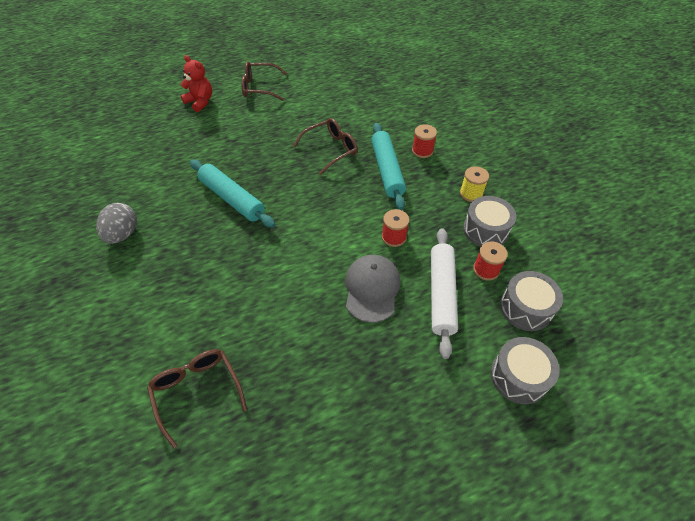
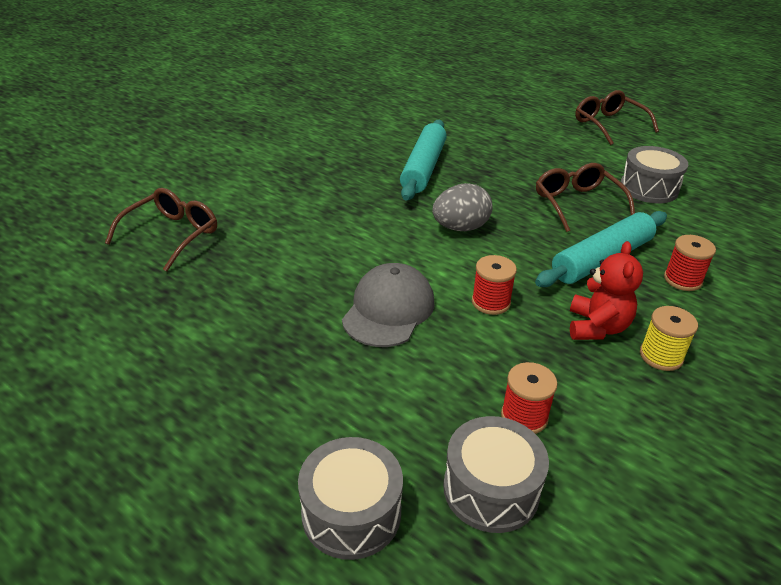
camera: 60 degrees right, 15 degrees down
(123, 234) = (319, 131): grey egg -> grey egg (460, 228)
(200, 102) = (534, 102): red teddy bear -> red teddy bear (597, 327)
(330, 150) = (578, 204): brown glasses -> brown glasses turned 135 degrees counterclockwise
(372, 289) = (388, 310): grey cap -> grey cap turned 45 degrees counterclockwise
(441, 294) = (435, 379): white rolling pin -> none
(485, 230) = (604, 394): grey drum -> grey drum (649, 188)

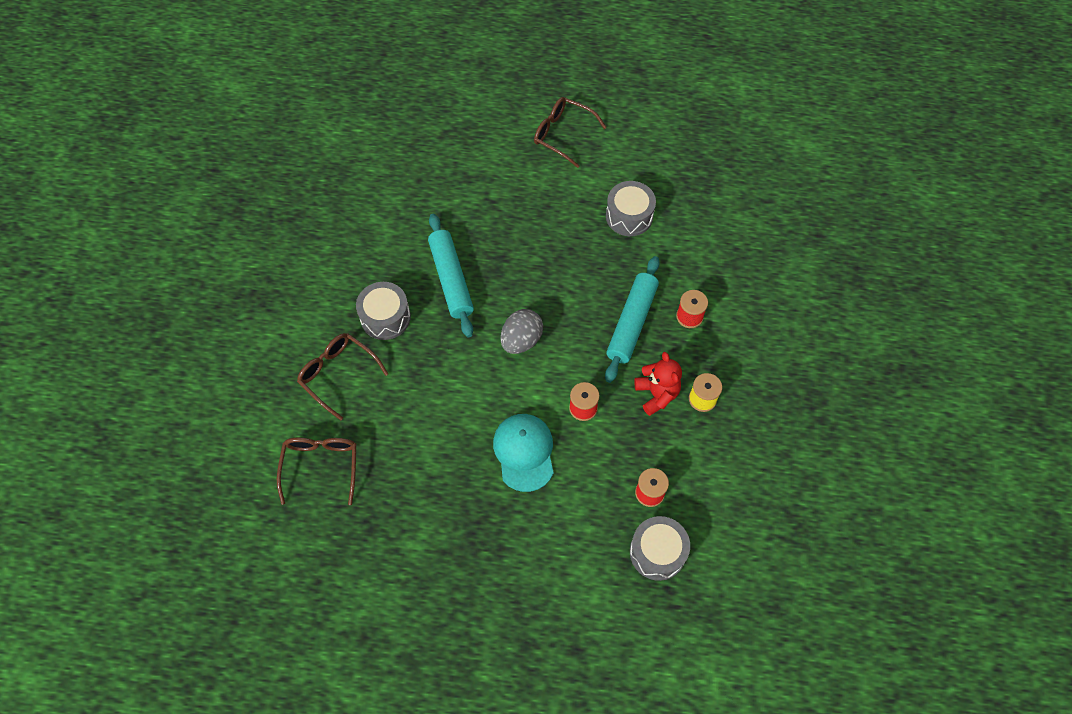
camera: 30 degrees left, 25 degrees up
(351, 513) = (598, 609): grey drum -> grey drum (385, 317)
(388, 310) = (524, 452): grey cap -> turquoise cap
(578, 204) = (588, 265): brown glasses -> brown glasses (338, 375)

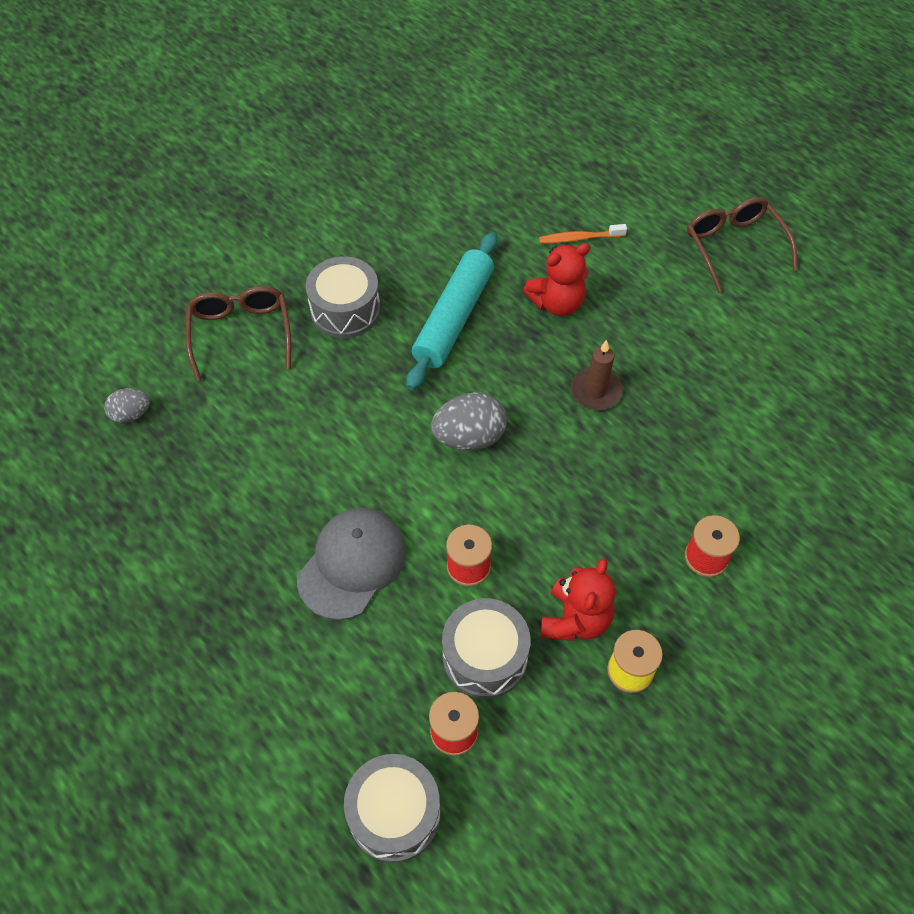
camera: 40 degrees right, 5 degrees down
(321, 467) = (131, 414): brown glasses -> grey egg
(477, 184) = (579, 238): none -> orange toothbrush
(499, 231) = (557, 303): none -> red teddy bear
(524, 452) = (352, 564): turquoise cap -> grey cap
(563, 267) = (596, 391): none -> brown candle
(629, 216) = (734, 387): grey drum -> grey drum (485, 657)
(632, 323) = (622, 512): turquoise rolling pin -> none

